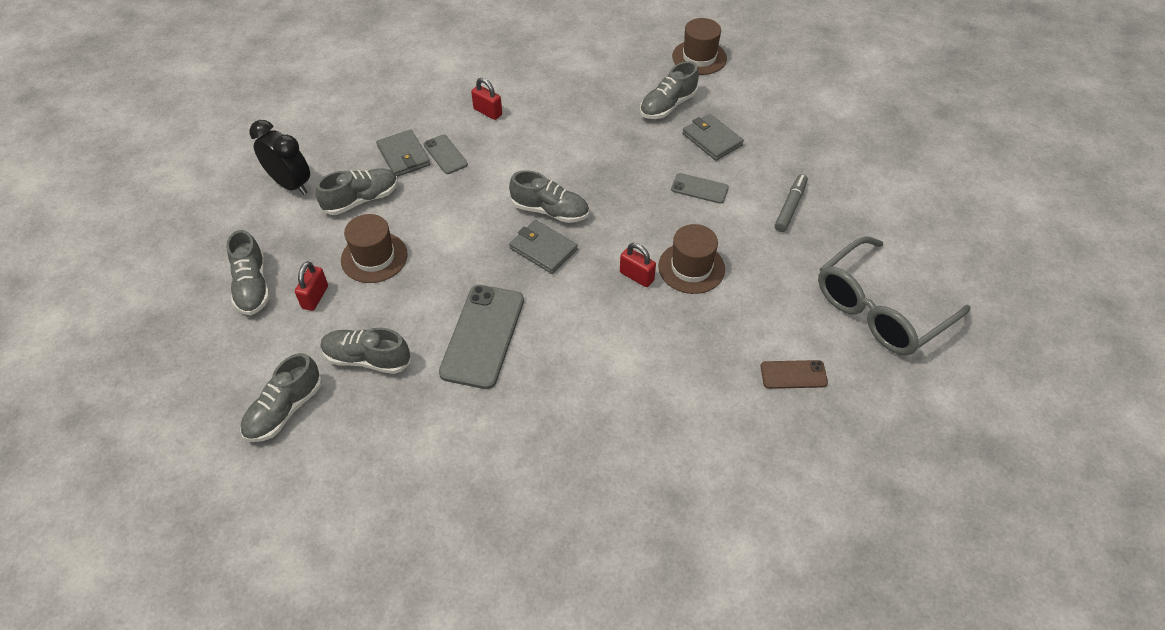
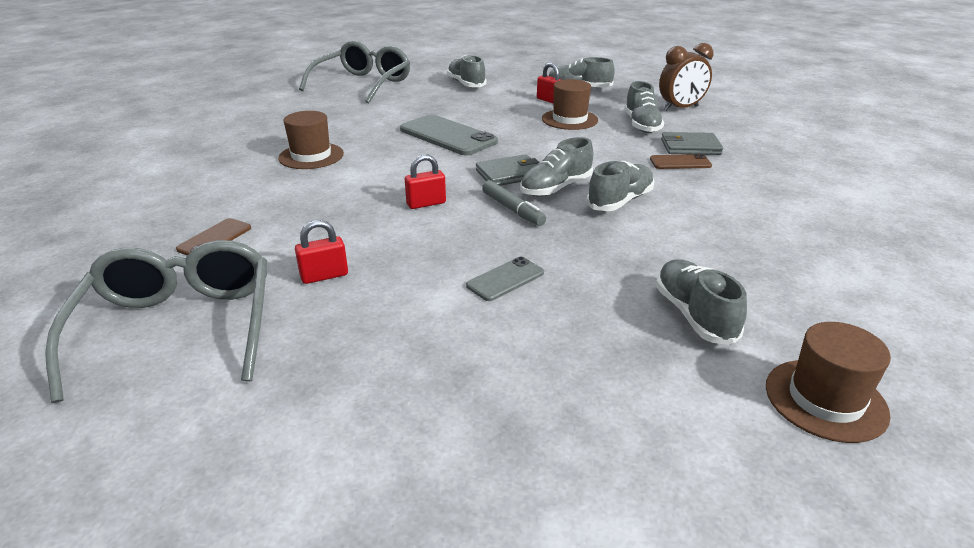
camera: 120 degrees right, 20 degrees down
(291, 184) = (680, 108): black clock -> brown clock
(340, 541) = (363, 84): none -> grey glasses
(367, 359) = (476, 105): grey shoe -> grey shoe (620, 201)
(445, 154) = (680, 162): grey phone -> brown phone
(487, 112) = (742, 194): red padlock -> red padlock (324, 276)
(691, 268) = (400, 233): brown hat -> brown hat (311, 156)
(712, 139) = (591, 325): grey wallet -> none
(790, 207) = (401, 336): grey marker -> grey marker (512, 209)

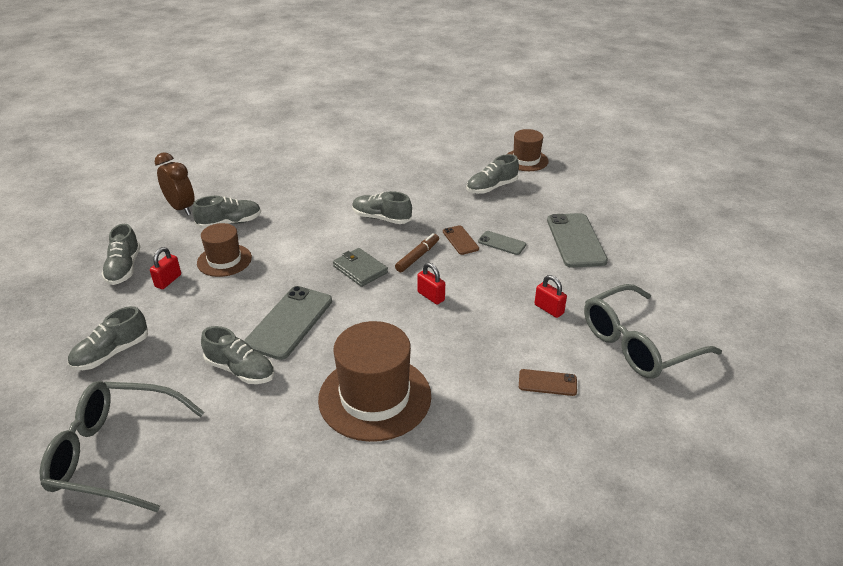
camera: 110 degrees left, 5 degrees up
(311, 156) = (375, 397): brown hat -> brown hat, size x1.68
(466, 361) = (575, 240): none -> grey phone
(512, 209) = (417, 257): grey marker -> brown marker
(556, 188) = (374, 245): grey shoe -> grey shoe (240, 370)
(680, 162) = (305, 201): brown phone -> brown phone (460, 240)
(690, 147) = (273, 199): grey wallet -> none

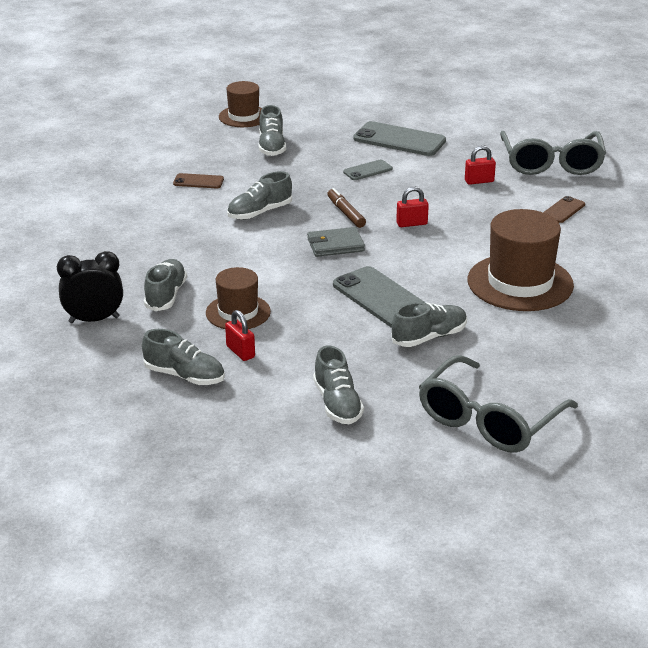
camera: 60 degrees left, 5 degrees down
(181, 208) = (94, 319): brown clock -> black clock
(460, 240) = (342, 186): brown phone -> brown phone (198, 181)

